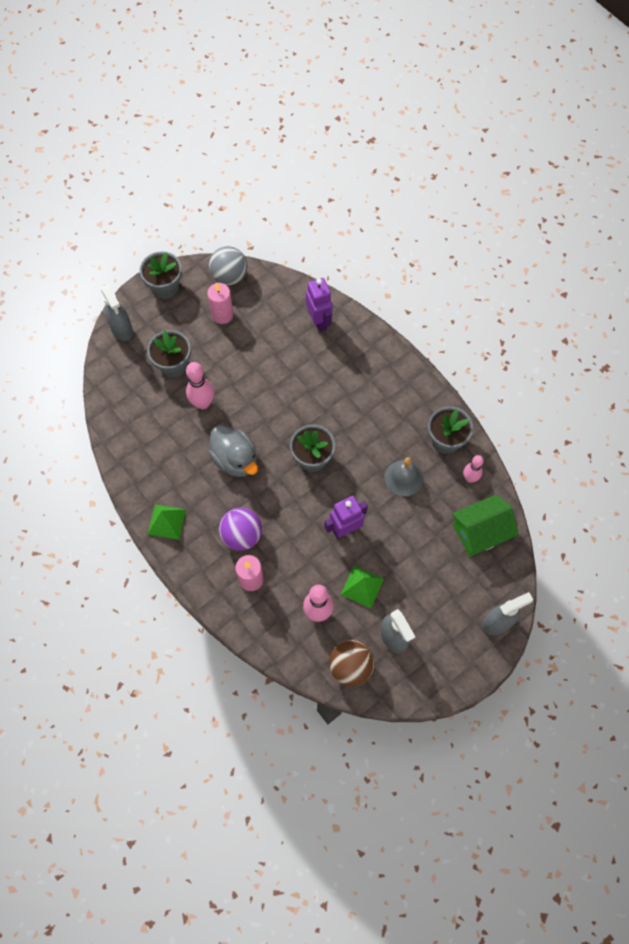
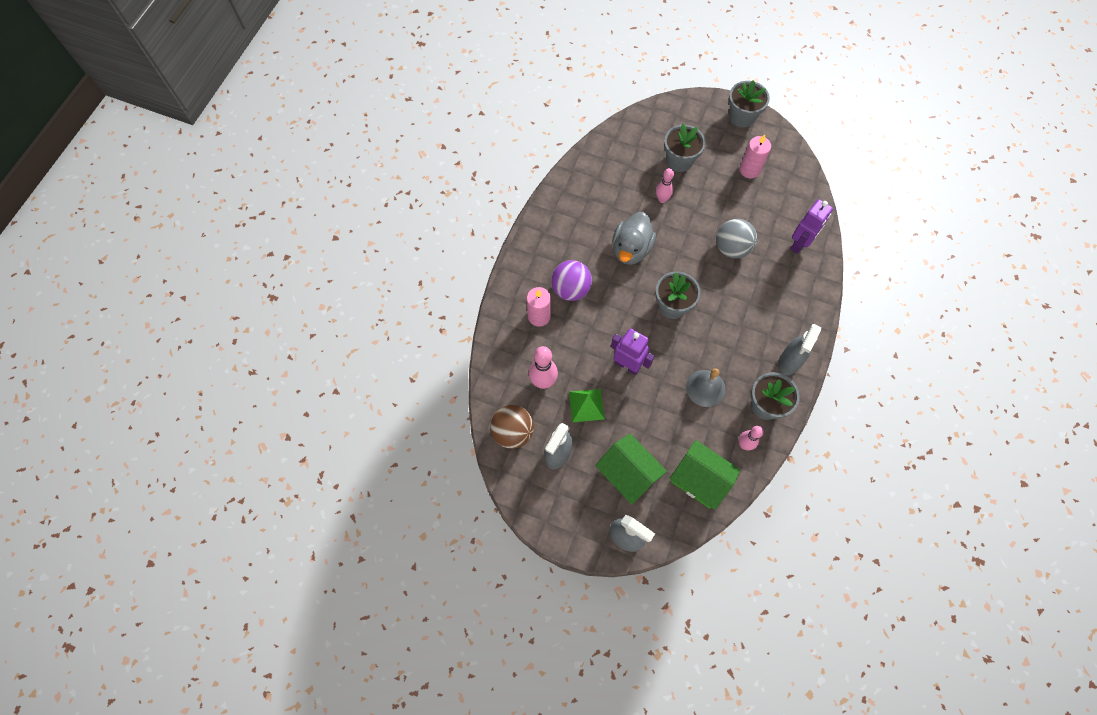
camera: 60 degrees right, 0 degrees up
(122, 330) = (682, 109): grey spray bottle -> grey spray bottle (789, 362)
(167, 522) = (547, 230): green pyramid -> none
(203, 403) = (662, 199): pink bowling pin -> pink bowling pin, size x0.65
(229, 276) = (787, 156): grey ball -> grey ball (732, 248)
(444, 587) = (628, 474): none -> green house

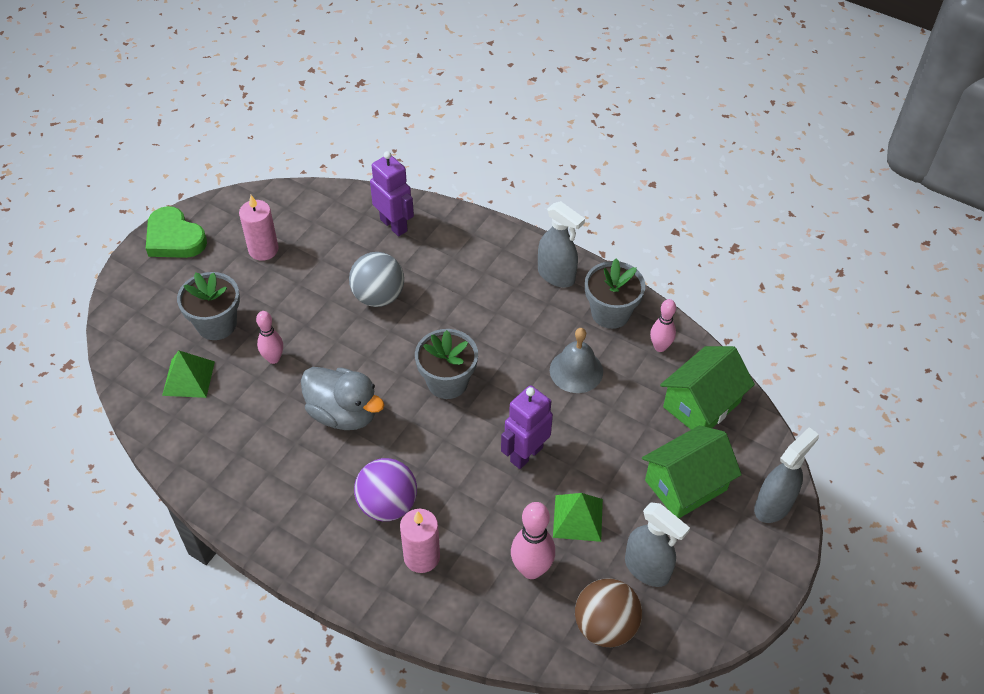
camera: 80 degrees left, 15 degrees down
(634, 157) = (188, 378): none -> green pyramid
(742, 117) = (174, 238): grey flower pot -> green heart

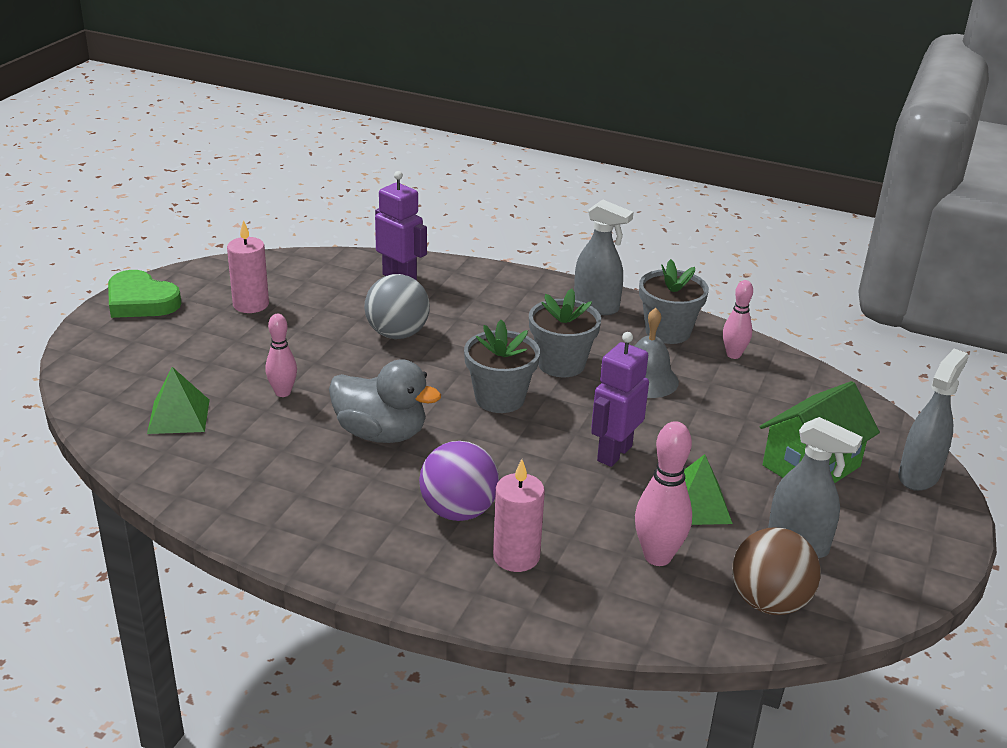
camera: 10 degrees left, 20 degrees down
(216, 324) = (206, 368): grey flower pot -> grey flower pot (561, 364)
(701, 405) = (799, 398): green house -> none

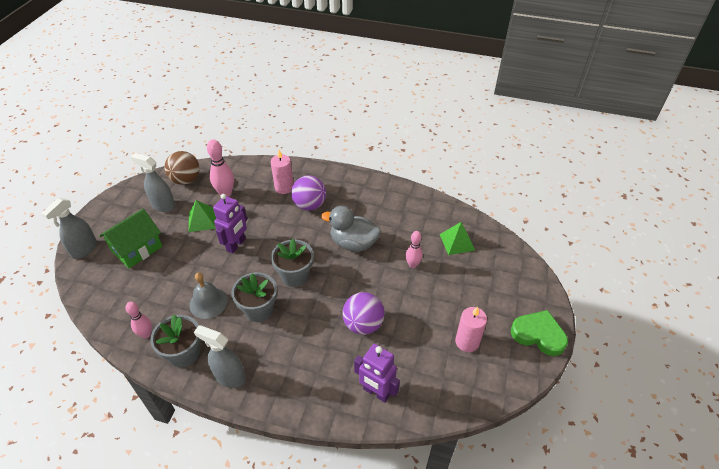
camera: 175 degrees right, 15 degrees up
(397, 334) = (363, 324): grey ball -> purple ball

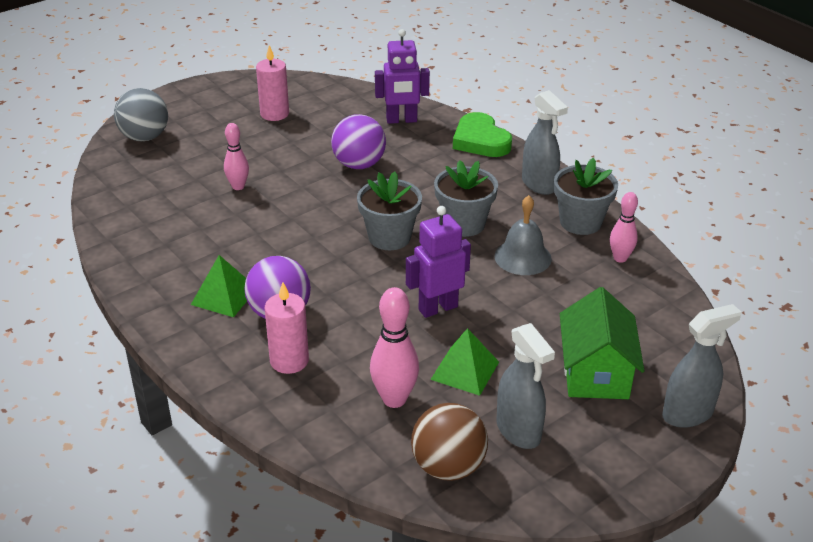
camera: 145 degrees left, 10 degrees down
(137, 249) = (595, 372): green house -> green house turned 75 degrees counterclockwise
(353, 243) = (278, 238): grey duck -> none
(376, 392) = (401, 120): purple robot -> purple robot turned 105 degrees clockwise
(457, 242) = (156, 183): green pyramid -> green pyramid (224, 296)
(511, 271) = (144, 137): none -> grey ball
(538, 334) = (203, 92): green heart -> green heart (480, 140)

